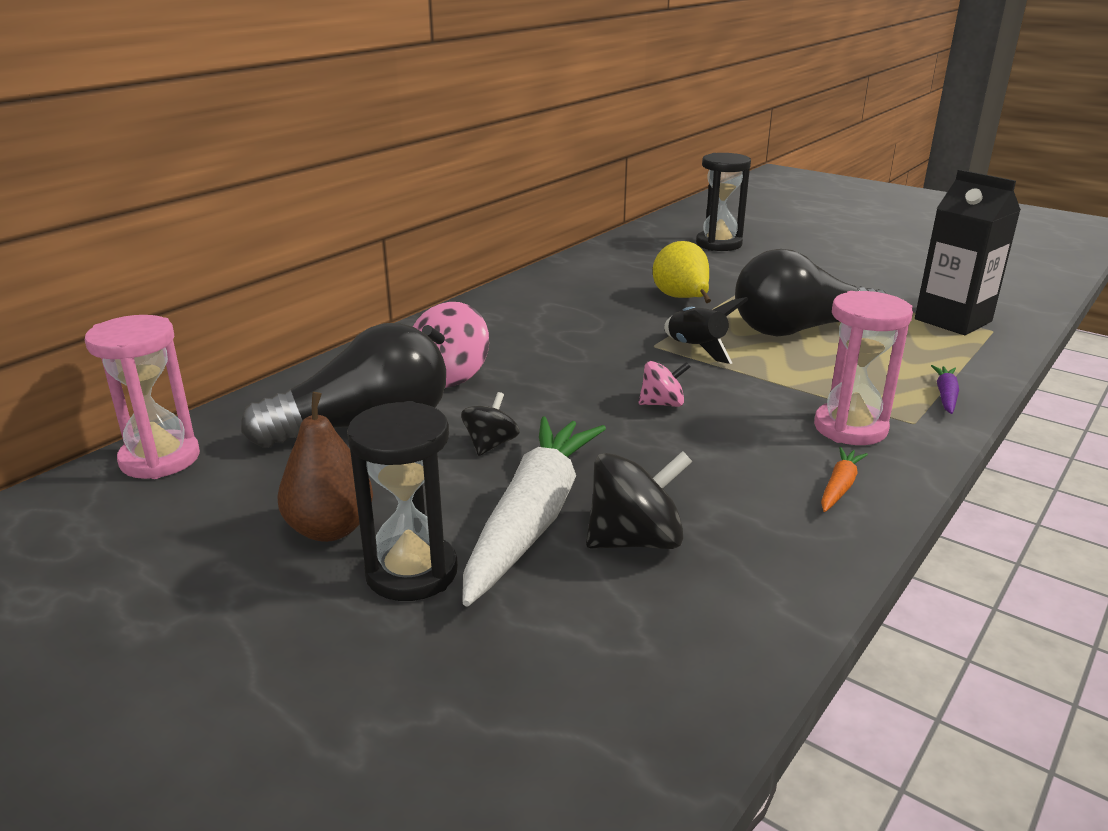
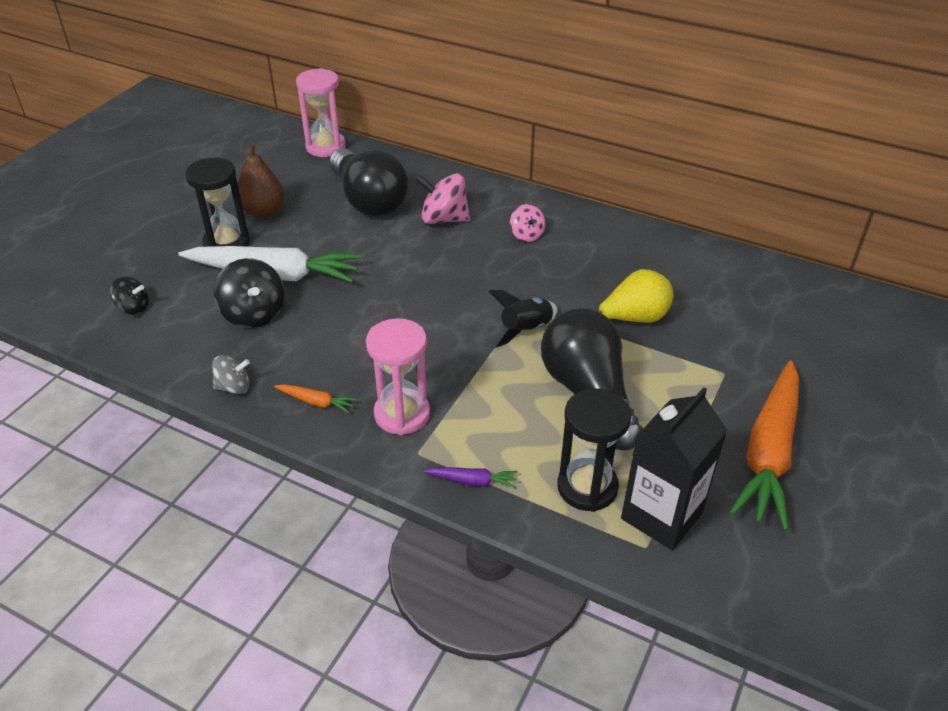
camera: 80 degrees right, 15 degrees up
(490, 444) = (354, 249): black spinning top -> black spinning top (133, 308)
(662, 404) = (423, 316): pink spinning top -> pink spinning top (526, 235)
(718, 244) = (814, 339): black hourglass -> black hourglass (587, 487)
(818, 560) = (234, 387): none -> grey spinning top
(862, 276) = (769, 452): none -> orange carrot

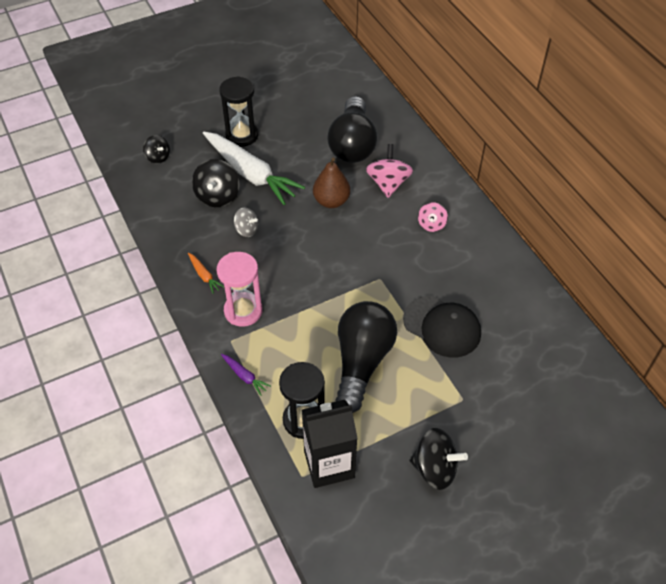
camera: 35 degrees right, 10 degrees up
(234, 387) = (170, 241): grey spinning top -> grey spinning top (246, 230)
(263, 212) = (281, 121): brown pear -> brown pear (331, 201)
(325, 147) = (361, 86): pink hourglass -> none
(444, 219) = (388, 183): pink spinning top -> pink spinning top turned 45 degrees clockwise
(525, 330) = (364, 296): black rocket -> none
(634, 319) = (442, 327): yellow pear -> black cap
(769, 452) = (435, 468): orange carrot -> black spinning top

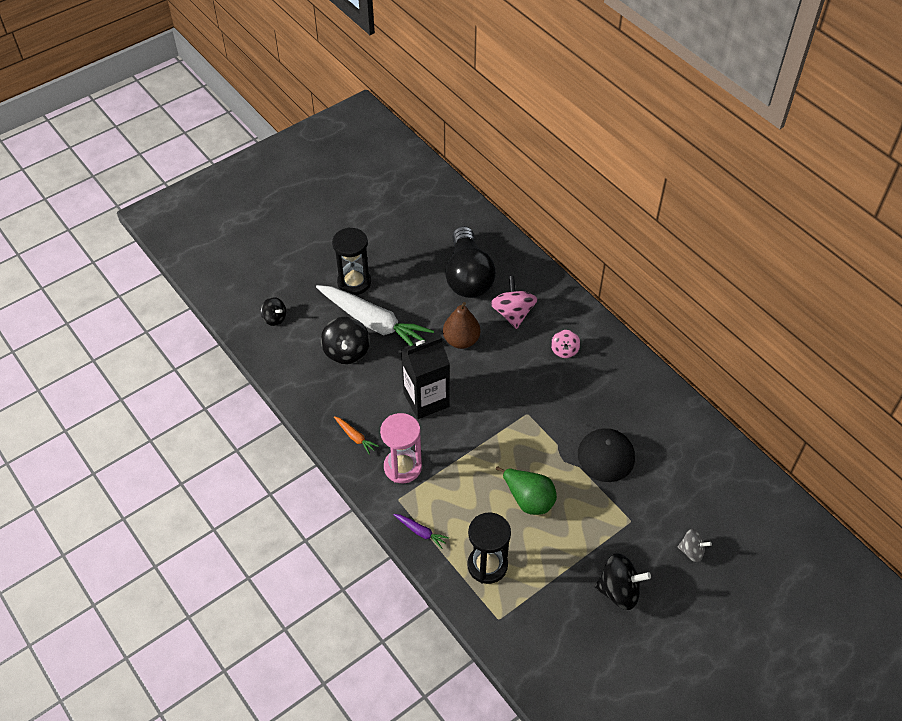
camera: 10 degrees left, 0 degrees up
(246, 230) = (385, 383): grey spinning top -> grey spinning top (691, 551)
(329, 464) = (521, 603): black carton -> black carton (426, 400)
(362, 362) = (528, 500): black light bulb -> green pear

